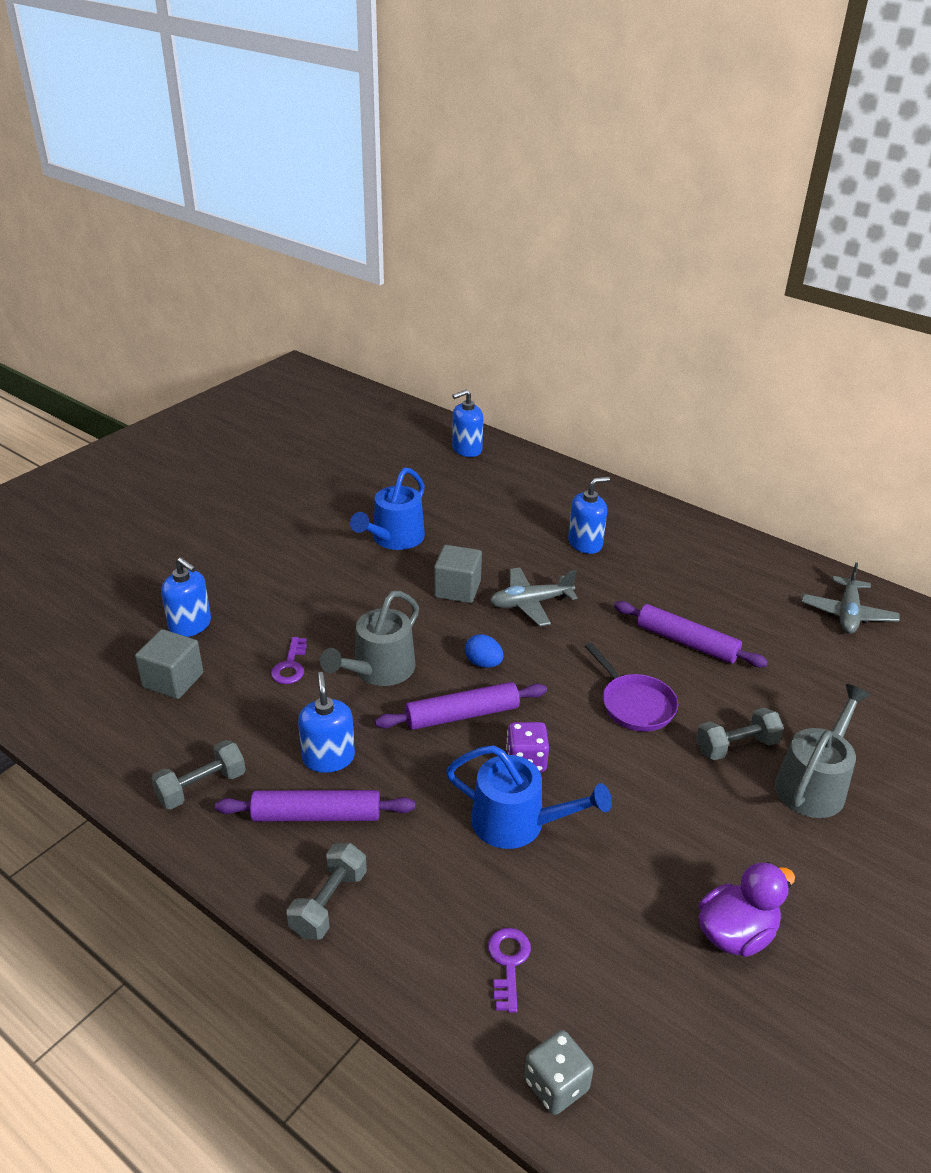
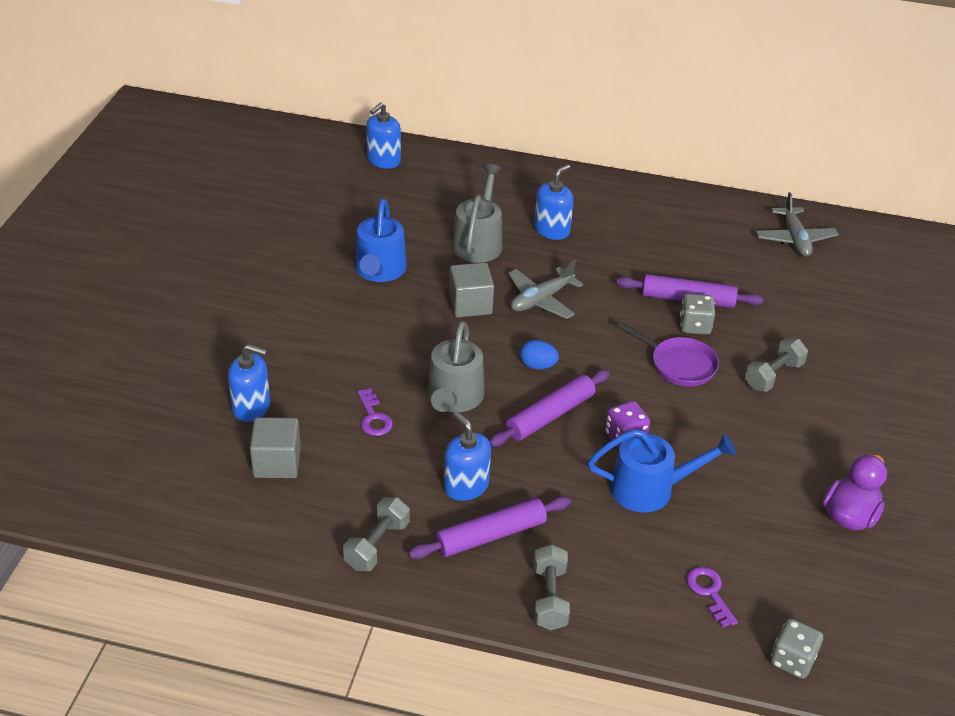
camera: 25 degrees left, 5 degrees up
(677, 670) = (695, 326): none -> grey dice
(813, 784) = (842, 388): grey watering can -> grey watering can (478, 242)

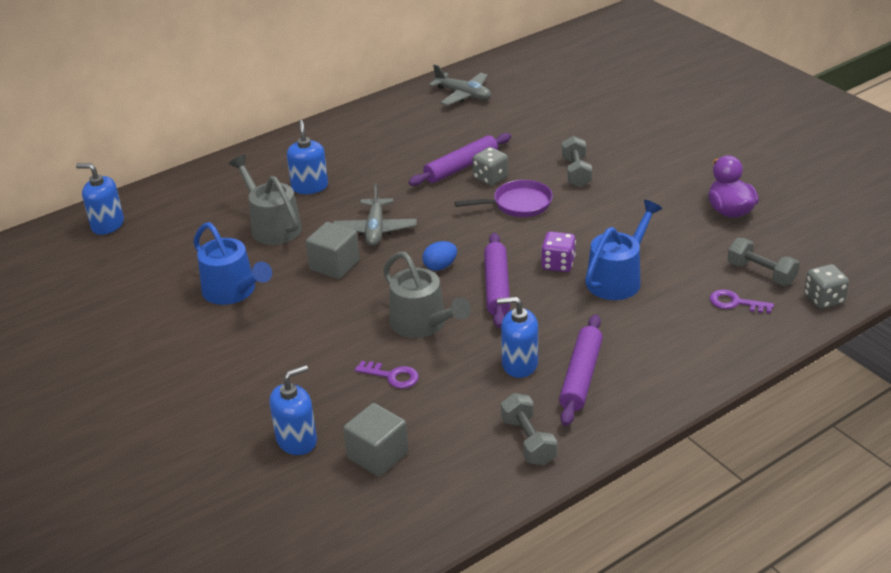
camera: 45 degrees left, 5 degrees down
(383, 160) = (107, 225): blue soap dispenser -> blue soap dispenser turned 120 degrees clockwise
(549, 598) = (669, 378): grey dumbbell -> grey dumbbell (761, 273)

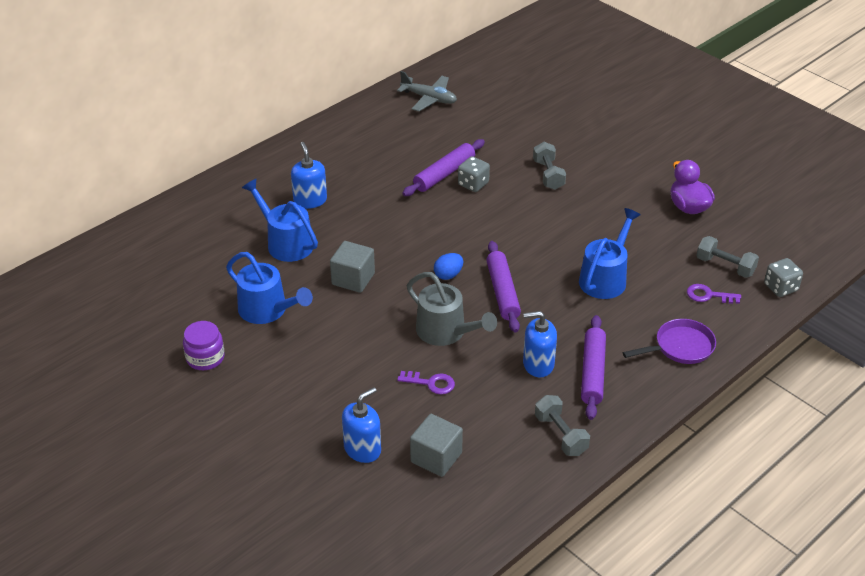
camera: 10 degrees left, 5 degrees up
(107, 225) = (130, 249): blue soap dispenser -> none
(153, 335) = (205, 358): none -> purple jar
(272, 226) = (286, 243): grey watering can -> blue watering can
(375, 229) = (381, 241): grey plane -> none
(518, 204) = (504, 209): purple pan -> purple pan (680, 347)
(558, 264) = (551, 267): purple dice -> none

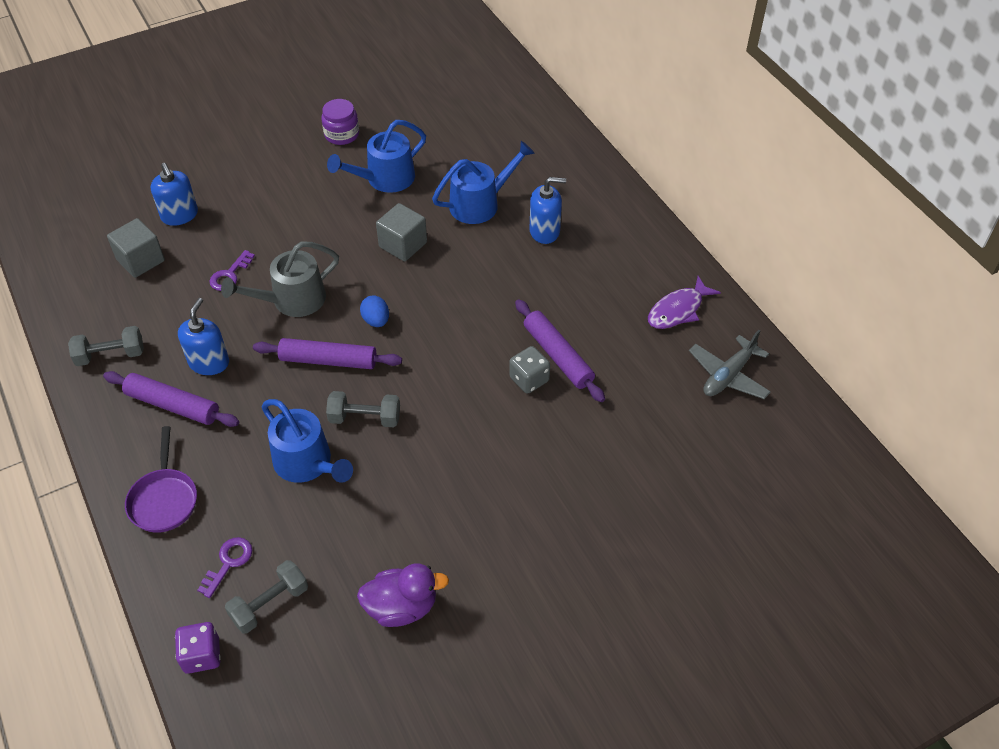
camera: 105 degrees right, 10 degrees up
(375, 125) = (678, 310): none -> purple fish
(548, 175) = (523, 463): grey dumbbell -> grey dumbbell (365, 418)
(780, 287) = (202, 655): grey dice -> purple dice

